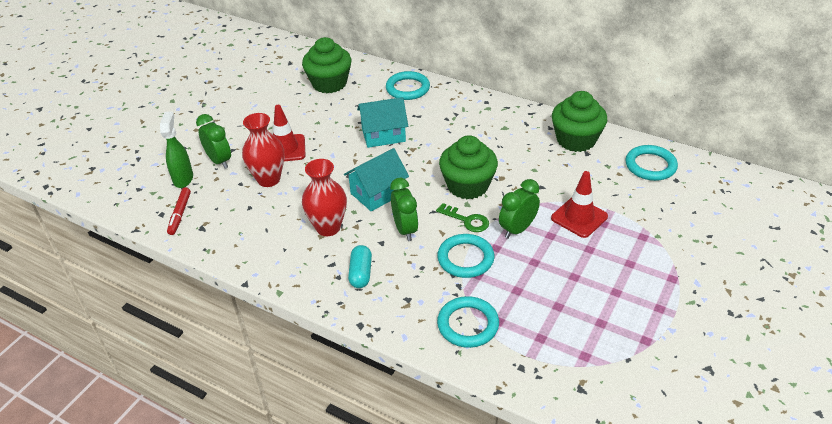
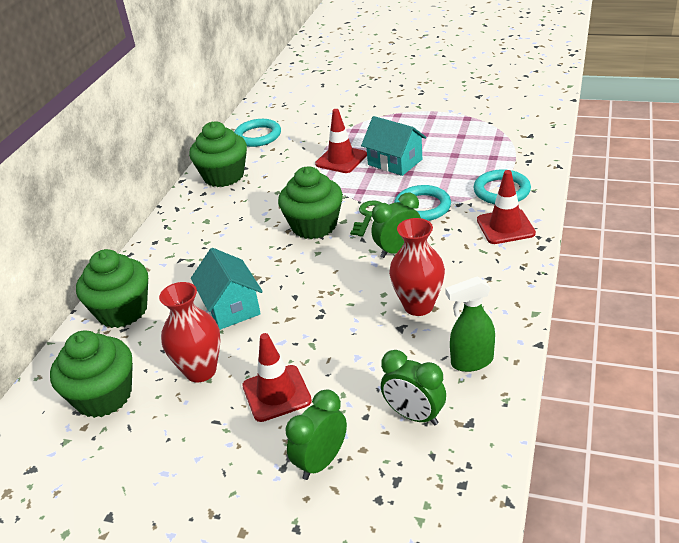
camera: 100 degrees left, 5 degrees down
(180, 214) = (454, 460): red marker -> none
(183, 179) = (375, 492): green spray bottle -> green spray bottle (471, 362)
(268, 179) = (348, 388): red vase -> red vase (200, 371)
(361, 273) = (475, 264): turquoise capsule -> none
(377, 193) = (346, 284): turquoise house -> turquoise house (395, 162)
(404, 309) = (505, 227): none -> red traffic cone
(407, 88) = (122, 311): turquoise ring -> green cupcake
(517, 229) = (370, 187): green clock -> green clock (414, 415)

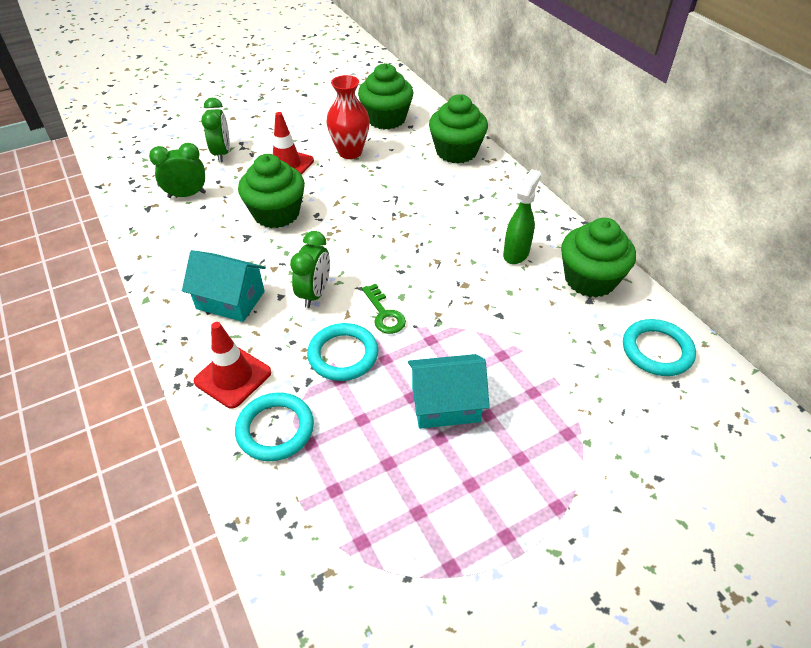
camera: 130 degrees right, 10 degrees up
(231, 307) = (388, 188): turquoise house -> turquoise house (230, 300)
(314, 226) = (421, 277): green cupcake -> green cupcake (276, 213)
(341, 159) = (510, 371): red traffic cone -> none
(418, 306) = (248, 257): red vase -> none
(471, 362) = (172, 240): green spray bottle -> green spray bottle (516, 253)

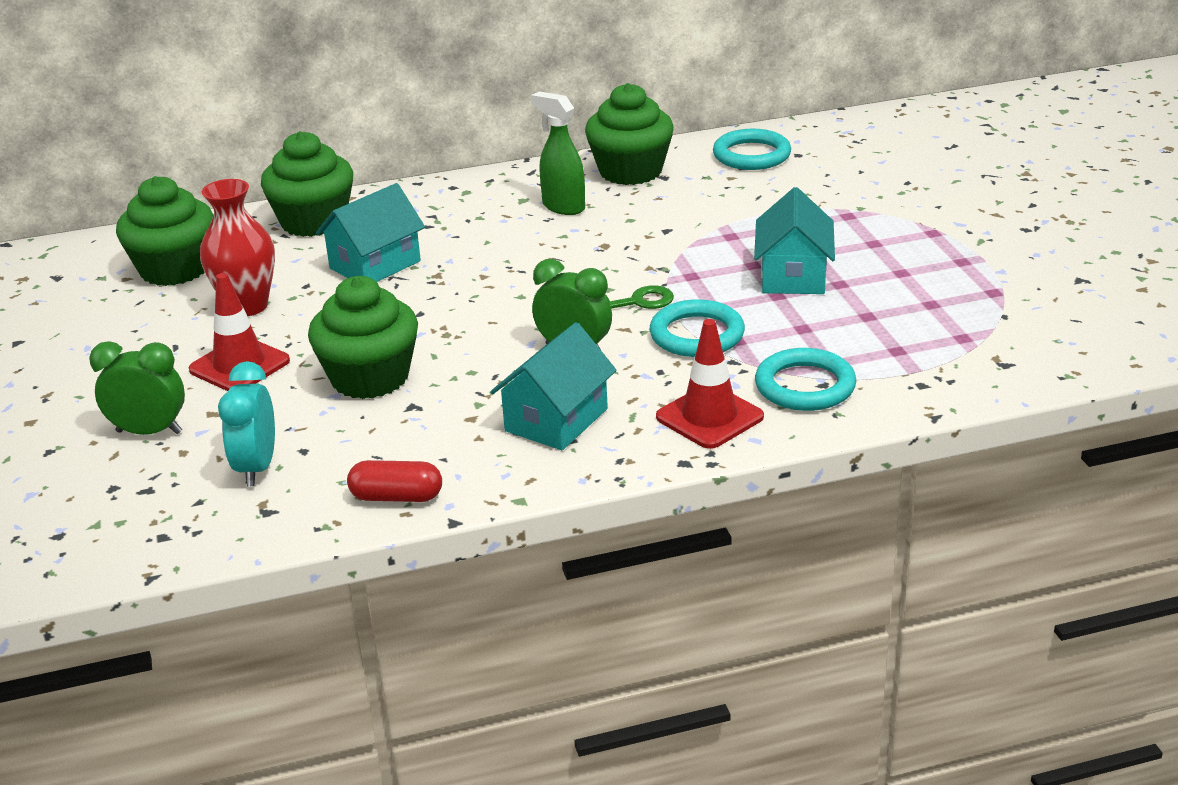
camera: 75 degrees left, 15 degrees down
(154, 250) = (397, 497): none -> red capsule
(187, 195) = (257, 468): green clock -> turquoise clock
(408, 187) = (375, 265): none -> turquoise house

